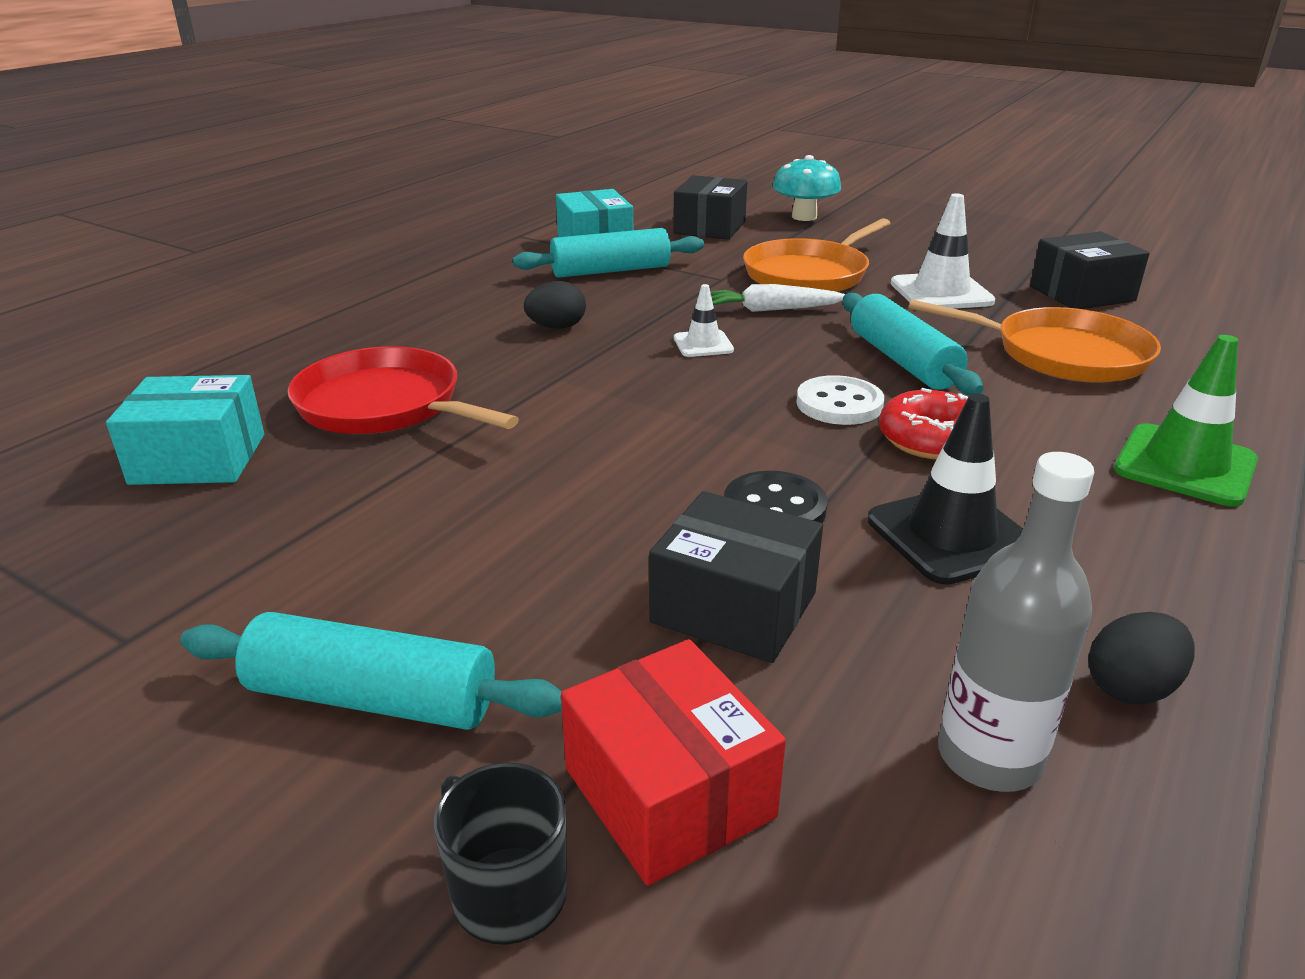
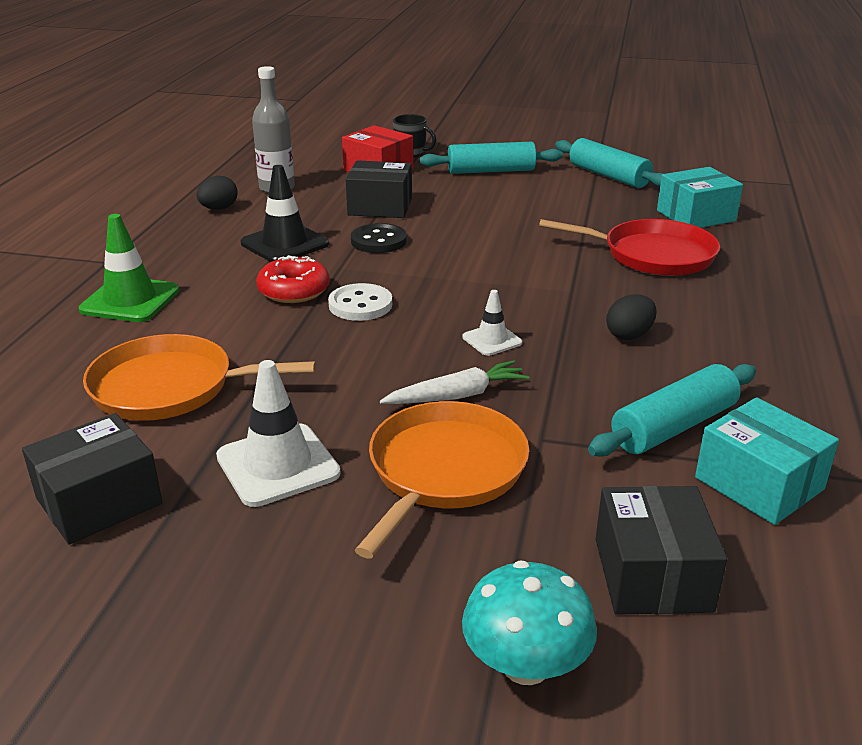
camera: 160 degrees right, 0 degrees up
(902, 361) = (317, 353): turquoise rolling pin -> turquoise rolling pin (608, 176)

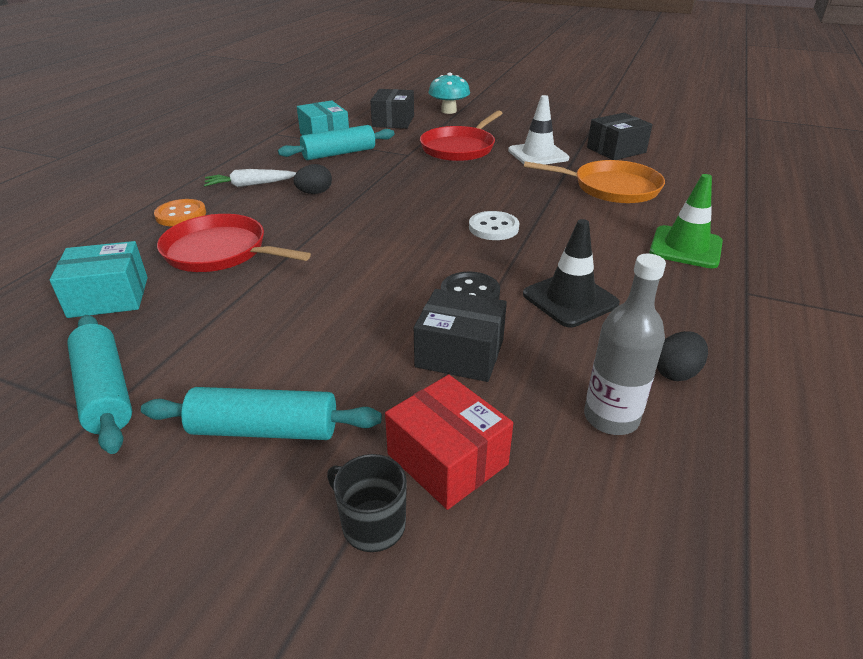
camera: 170 degrees left, 5 degrees up
(294, 290) = (549, 244): red donut -> none
(444, 471) = (459, 148): orange pan -> red pan
(457, 396) = (442, 172): white carrot -> white carrot (250, 185)
(492, 340) = (406, 197): white traffic cone -> none
(759, 289) = (181, 215): none -> orange button

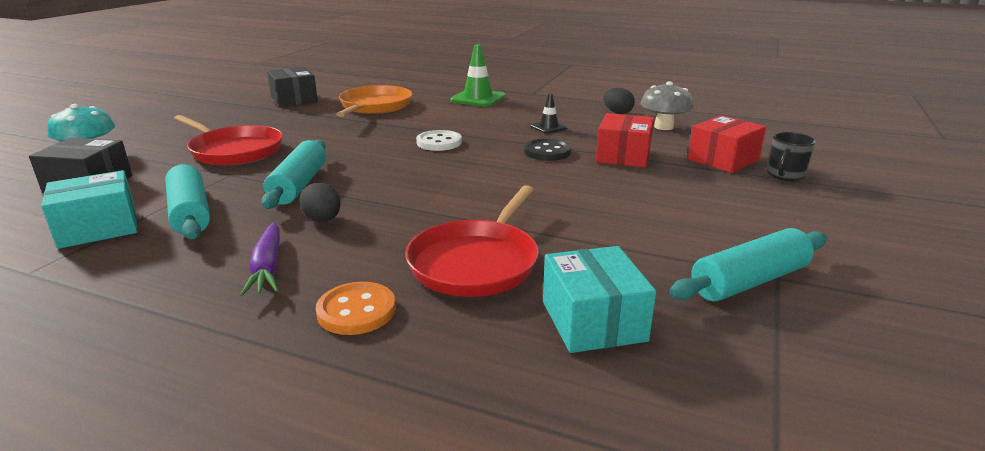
camera: 90 degrees left, 10 degrees down
(250, 185) = (267, 267): white carrot -> purple carrot
(264, 430) = (740, 208): turquoise rolling pin -> turquoise rolling pin (299, 185)
(459, 353) = (623, 156): black box -> red box
(538, 155) = (283, 122): white traffic cone -> none
(570, 299) = (548, 127): black traffic cone -> black traffic cone, size x0.57
(611, 418) = (663, 127): grey bottle -> grey mushroom

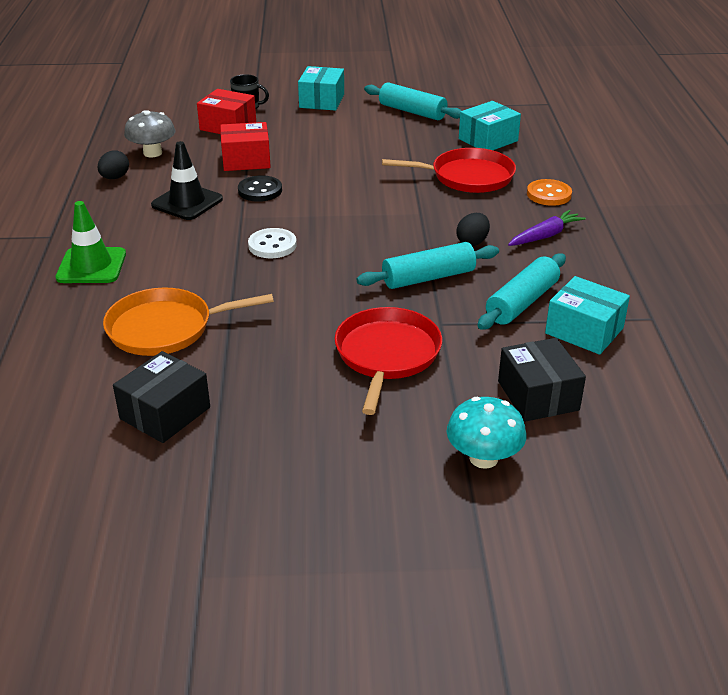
camera: 115 degrees left, 10 degrees up
(548, 127) = (187, 202): black traffic cone -> black traffic cone, size x1.77
(806, 220) = (321, 101): none -> turquoise box

